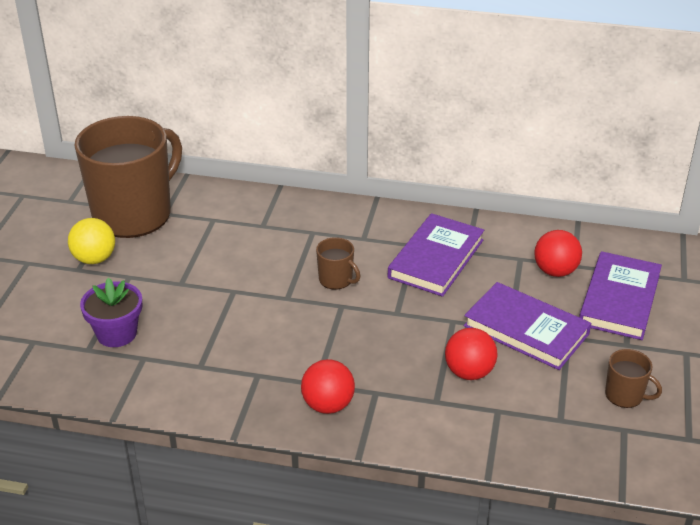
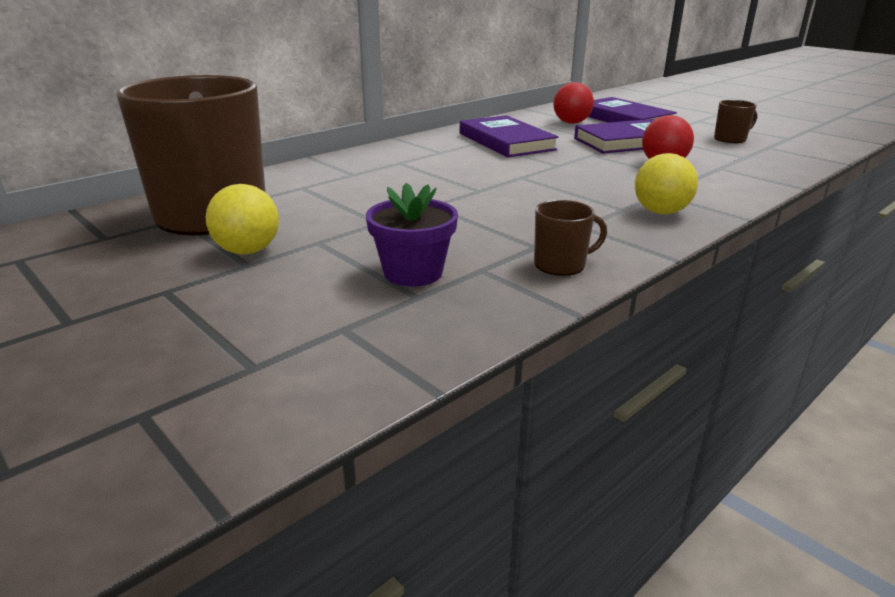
camera: 55 degrees left, 10 degrees down
(328, 405) = (660, 212): red ball -> yellow ball
(336, 279) = (481, 170): brown mug -> brown mug (561, 264)

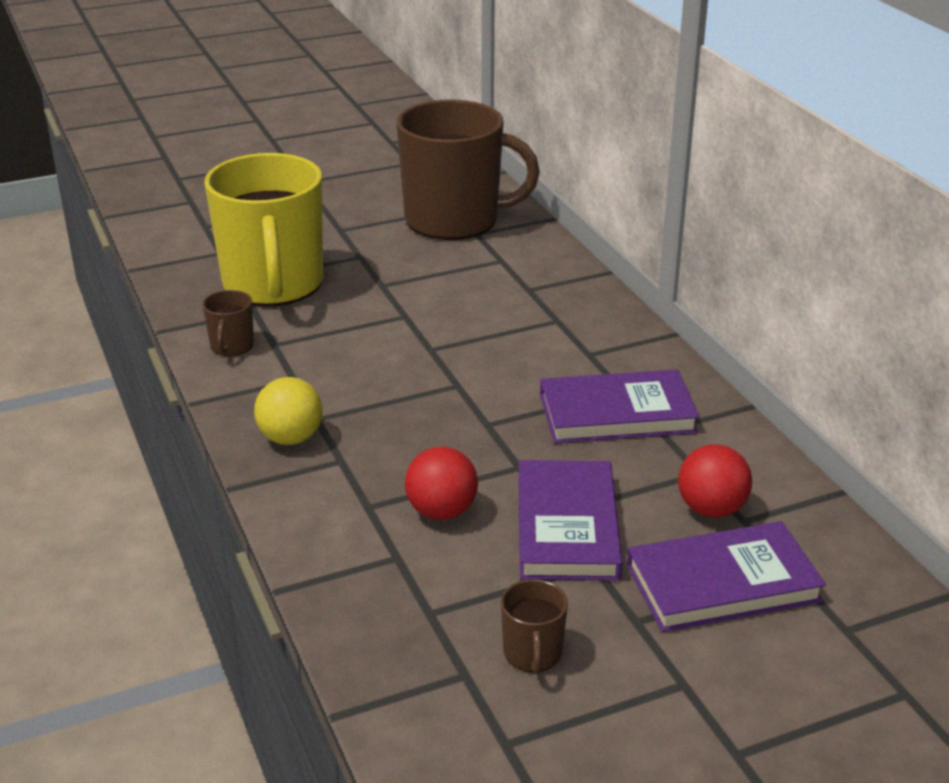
camera: 110 degrees right, 5 degrees up
(247, 251) = (364, 230): yellow ball -> none
(413, 273) = (273, 284): purple flower pot -> yellow mug

